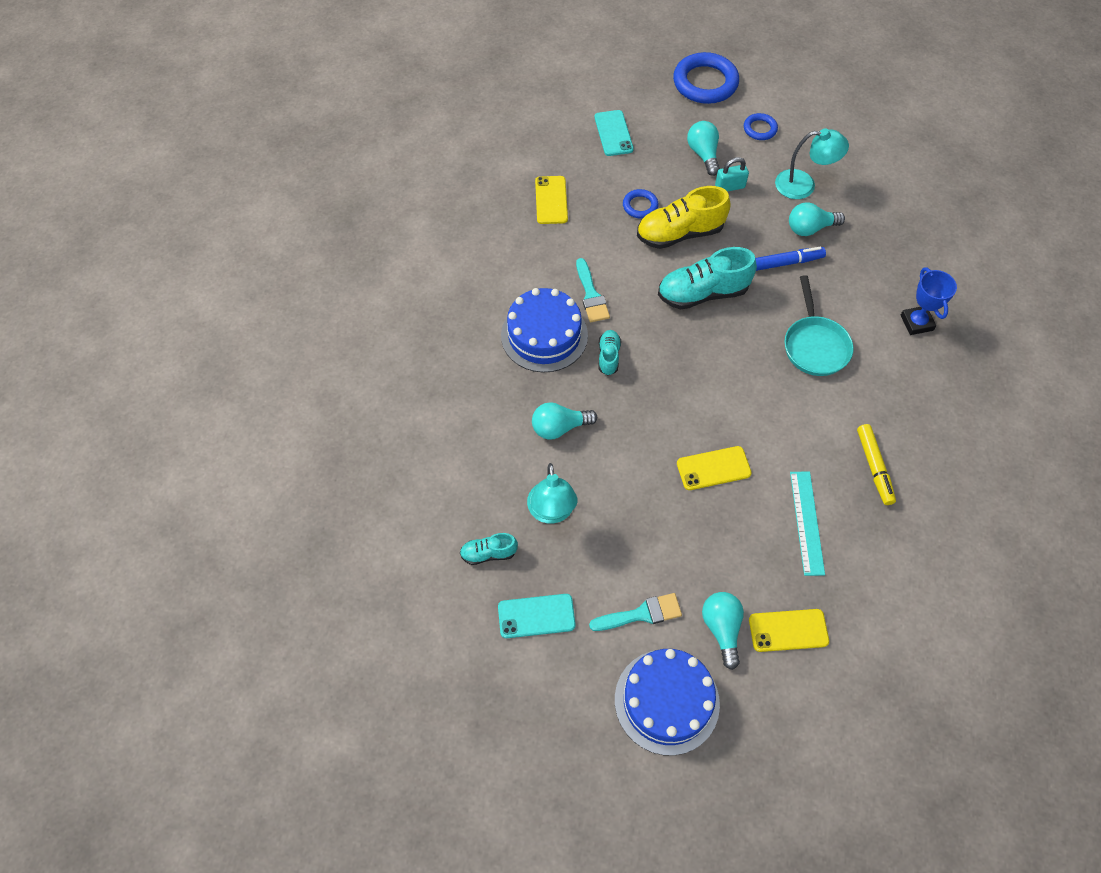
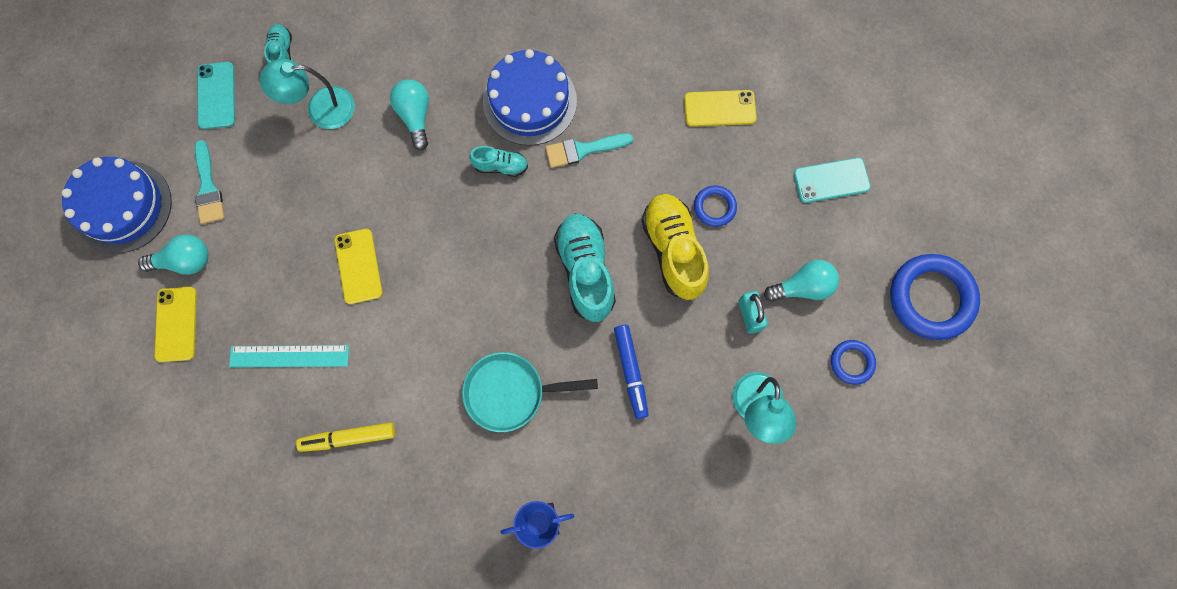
camera: 90 degrees right, 15 degrees up
(810, 228) = (685, 408): turquoise light bulb -> none

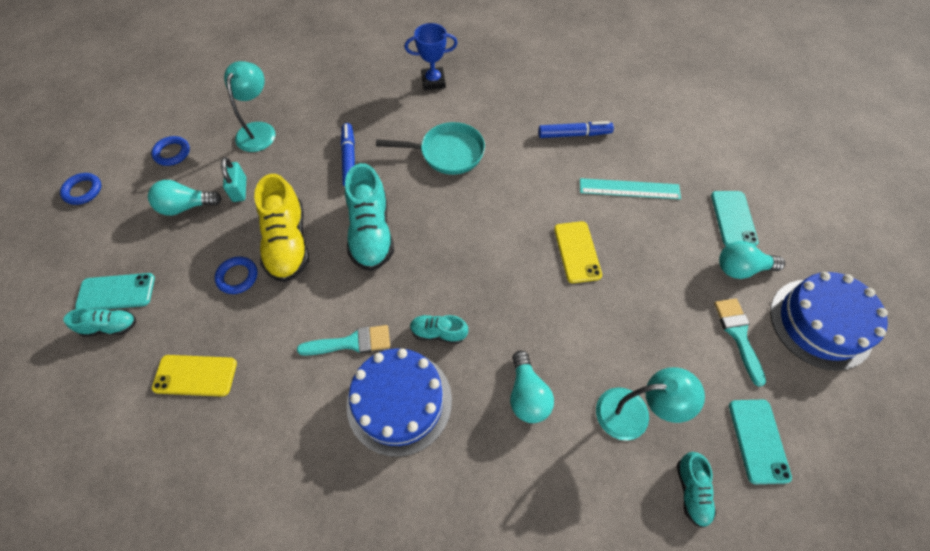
camera: 175 degrees left, 15 degrees down
(176, 324) = (733, 218): yellow phone -> turquoise phone
(348, 438) = (574, 134): yellow marker -> blue marker
(819, 146) = (110, 327): none -> turquoise shoe
(931, 298) = (83, 191): blue ring -> blue ring, size x0.50

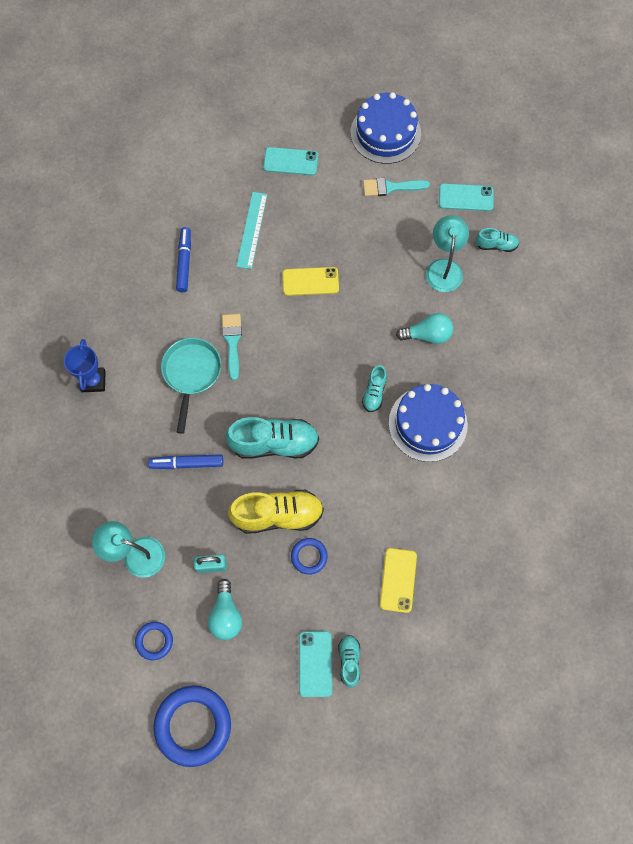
camera: 85 degrees left, 10 degrees up
(83, 191) = (193, 725): blue ring -> blue ring, size x1.98
(351, 342) = (378, 459): turquoise brush -> turquoise brush (232, 342)
(741, 268) = (336, 169): turquoise light bulb -> none

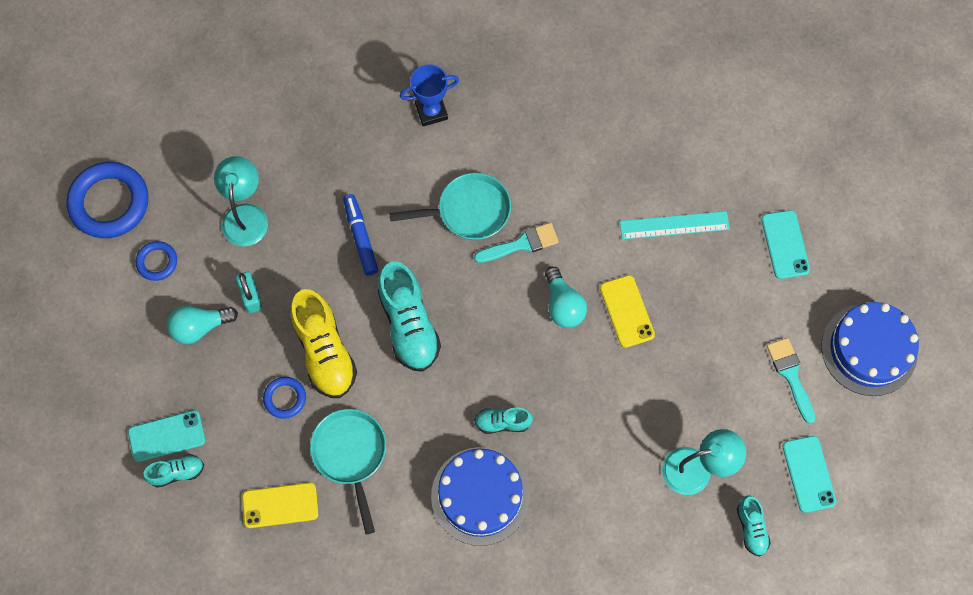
camera: 75 degrees right, 0 degrees up
(184, 262) = (607, 162): blue marker -> none
(193, 725) = (77, 327): blue ring -> blue ring (109, 203)
(370, 514) = (350, 454): none -> turquoise pan
(427, 335) = (597, 469): turquoise light bulb -> turquoise light bulb (563, 305)

